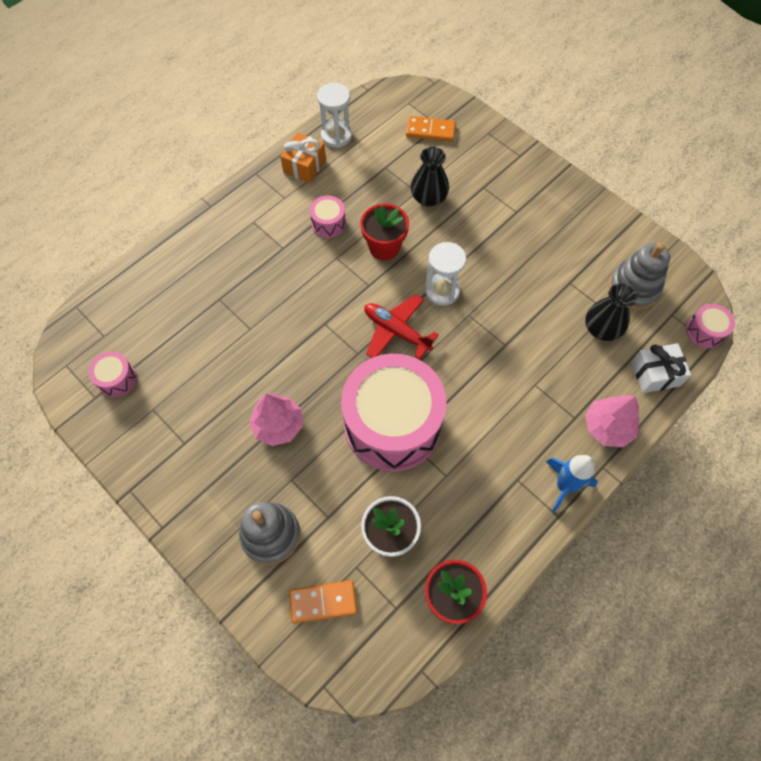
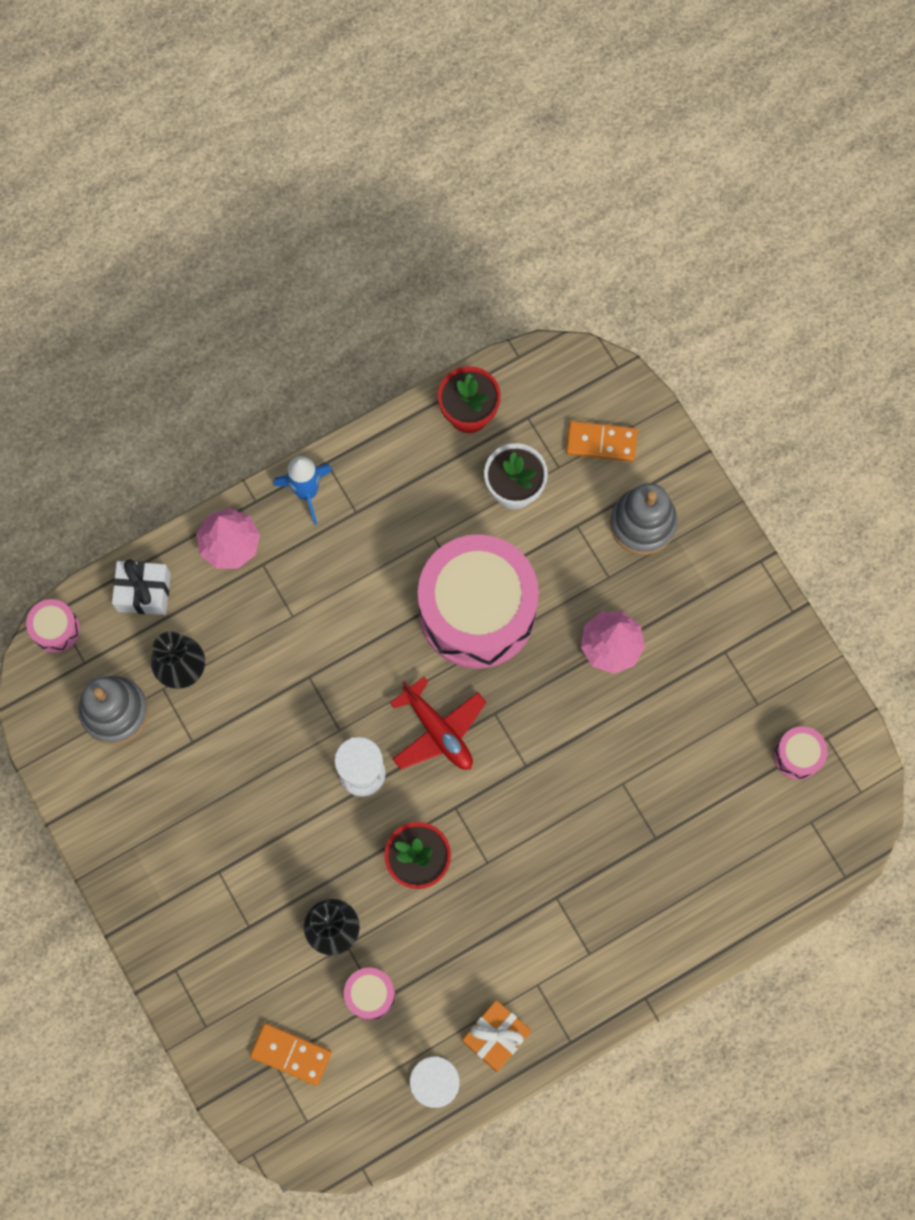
camera: 165 degrees left, 10 degrees up
(328, 223) = (485, 922): pink drum -> pink drum (370, 994)

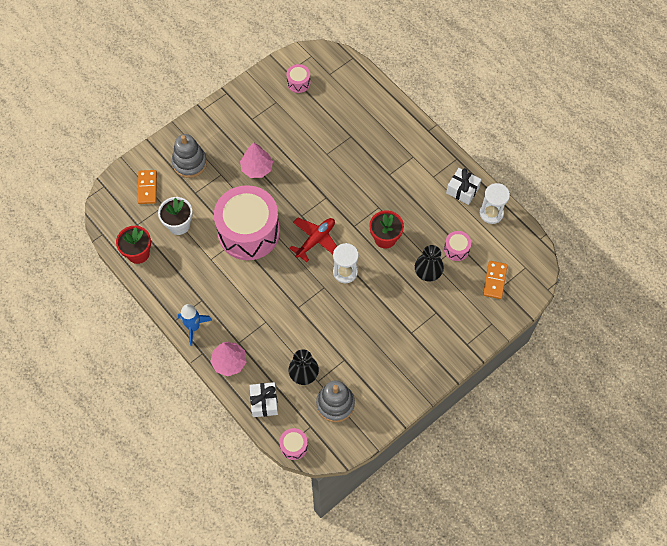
camera: 100 degrees left, 10 degrees down
(496, 1036) = (462, 190): orange gift -> white gift

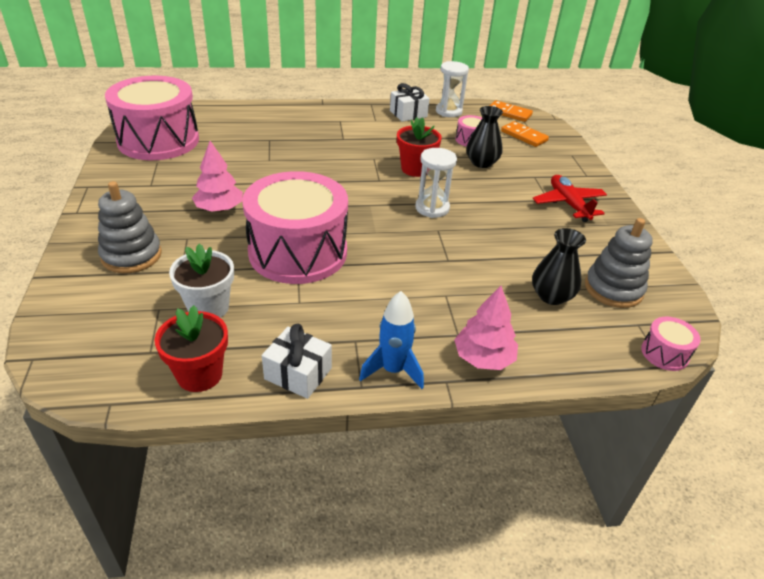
camera: 60 degrees left, 25 degrees down
(147, 188) = (108, 311): orange domino -> orange domino (509, 113)
(264, 402) = (575, 352): white gift -> white gift (298, 373)
(298, 83) = (158, 140): pink drum -> pink drum, size x2.46
(315, 240) = (368, 210): red plane -> red plane (568, 204)

